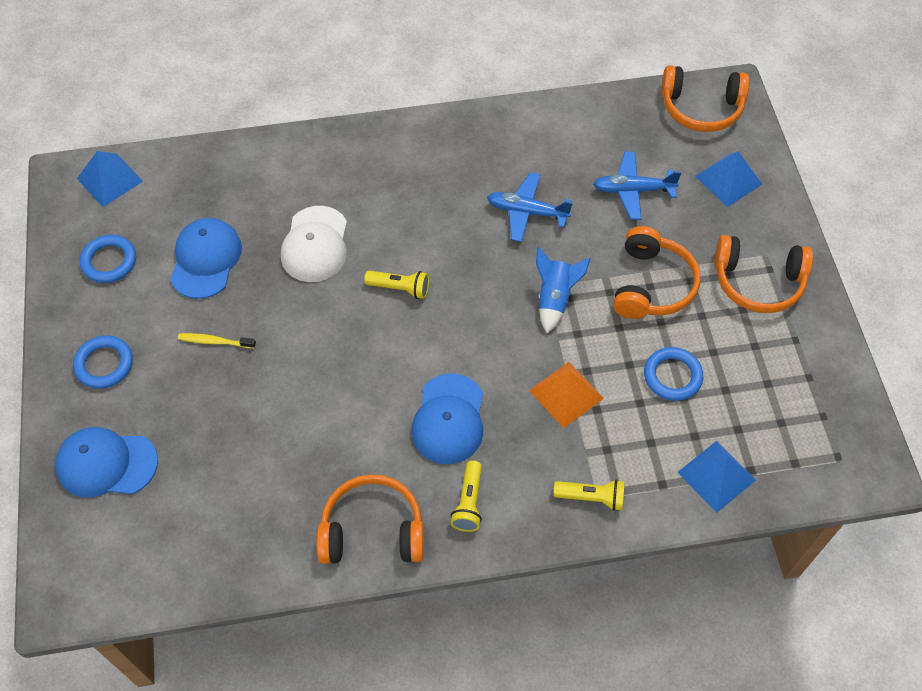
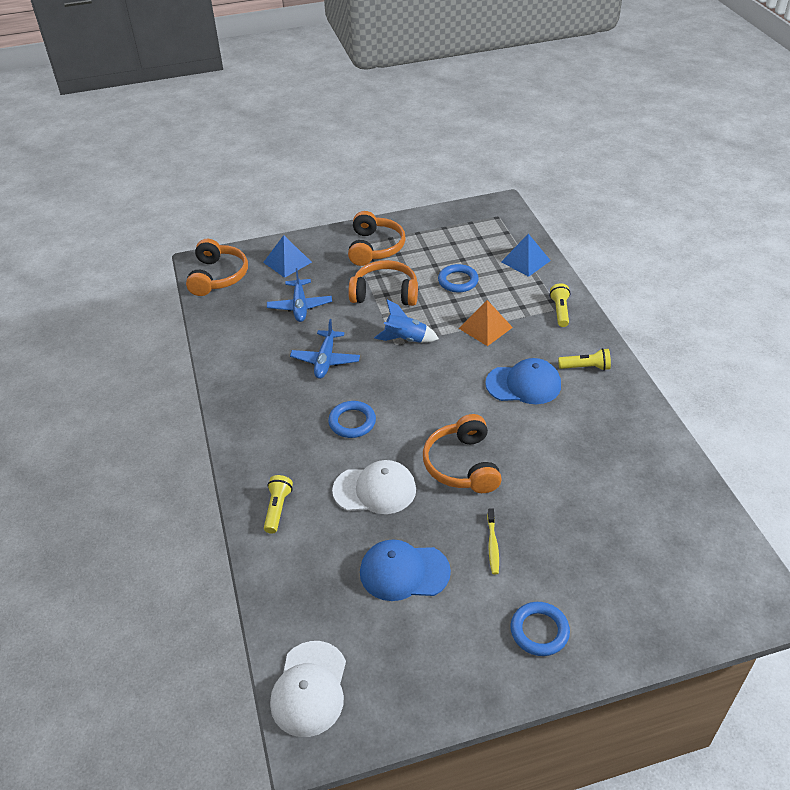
camera: 95 degrees left, 15 degrees down
(106, 464) = (638, 602): blue cap -> none
(109, 179) = (309, 688): blue pyramid -> white cap
(109, 261) = (419, 659): blue ring -> blue ring (352, 422)
(372, 530) = (626, 414): orange headphones -> orange headphones (462, 465)
(400, 288) = (412, 426): yellow flashlight -> yellow flashlight (277, 509)

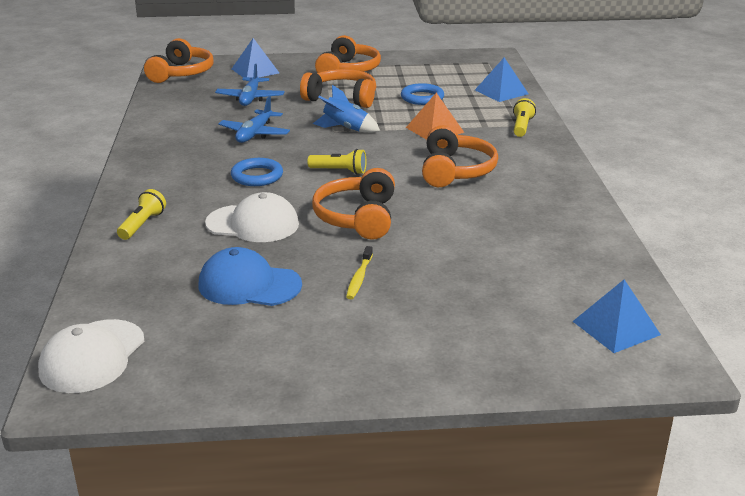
camera: 10 degrees right, 15 degrees down
(523, 384) = (456, 171): blue cap -> orange headphones
(539, 631) = (377, 349): blue ring -> none
(585, 367) = (531, 166): yellow flashlight -> yellow flashlight (339, 171)
(716, 567) = (616, 328): none -> blue pyramid

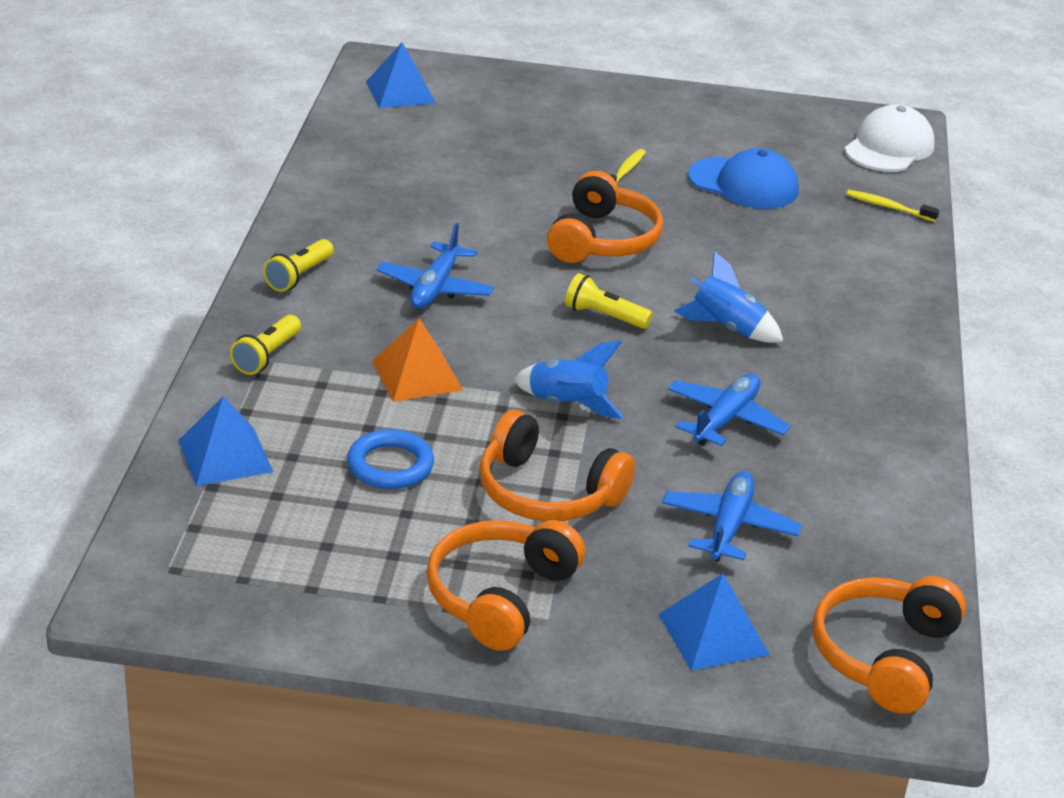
camera: 170 degrees left, 5 degrees up
(114, 285) = (889, 207): none -> yellow toothbrush
(142, 225) = (877, 275): yellow flashlight -> yellow flashlight (299, 276)
(253, 224) = (736, 253): white cap -> none
(257, 176) = (727, 328): blue ring -> blue rocket
(456, 171) = (435, 288): orange headphones -> blue plane

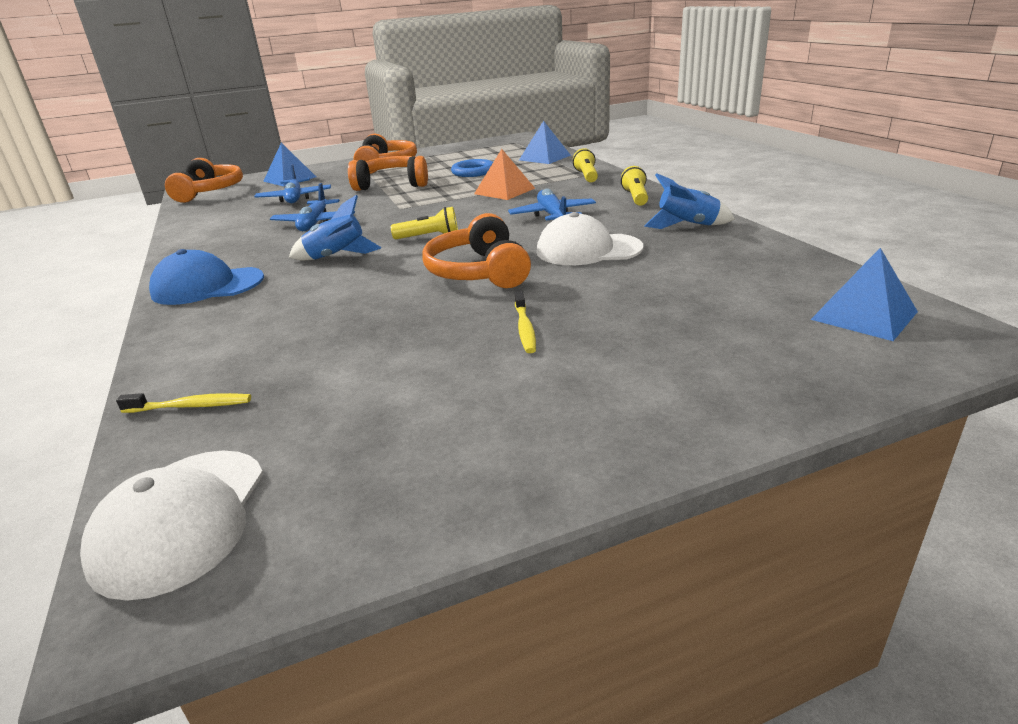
camera: 155 degrees right, 5 degrees down
(475, 222) = (588, 250): none -> white cap
(567, 405) = (412, 204): blue rocket -> blue rocket (687, 225)
(744, 184) = (387, 365): blue cap -> blue cap (207, 286)

